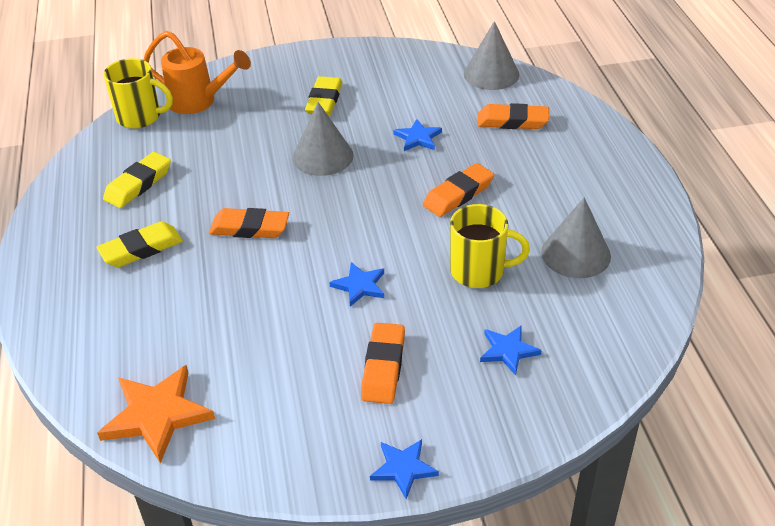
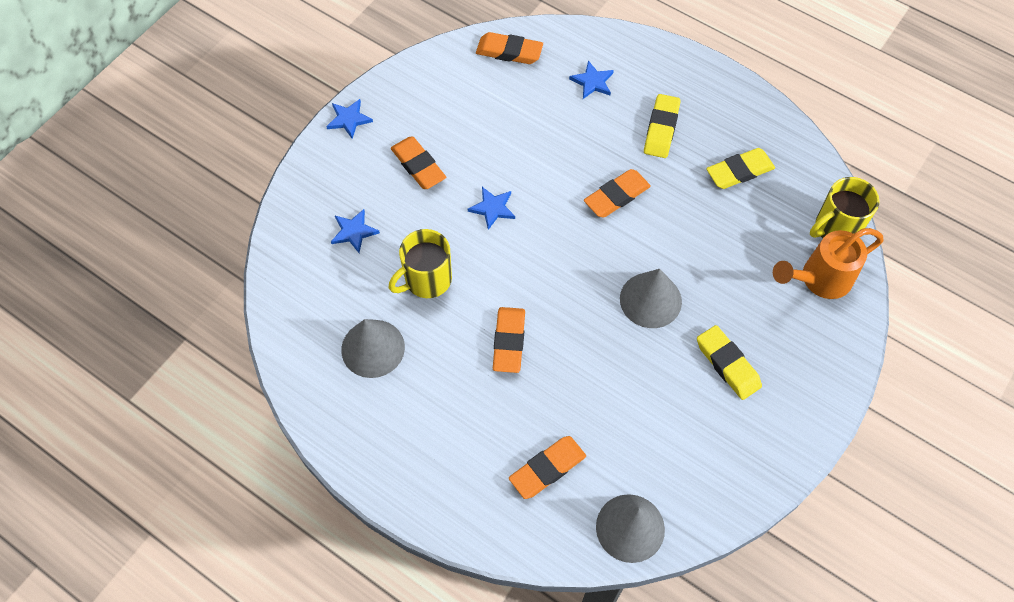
camera: 135 degrees right, 20 degrees up
(138, 184) = (739, 171): yellow eraser -> yellow eraser turned 75 degrees clockwise
(157, 415) = (509, 52): orange star -> orange eraser
(418, 138) = (603, 381): blue star -> blue star (592, 82)

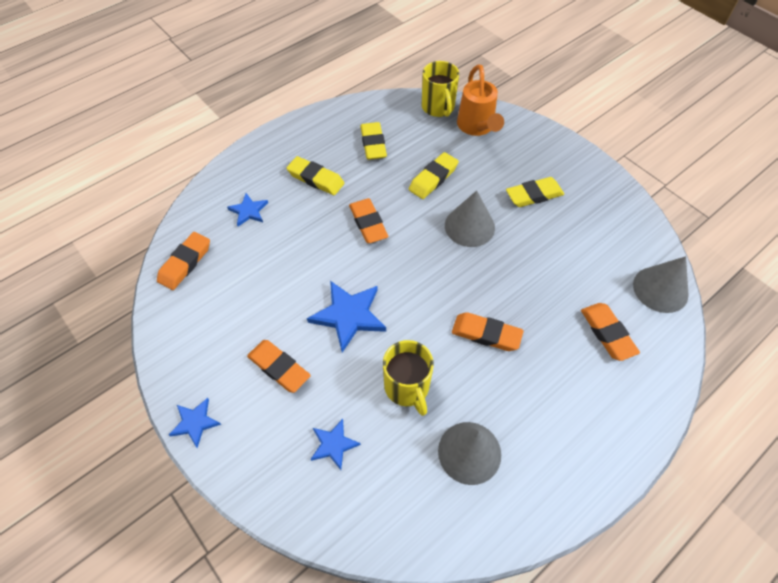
camera: 75 degrees left, 5 degrees down
(418, 166) = (279, 368): orange eraser -> orange eraser turned 60 degrees clockwise
(492, 208) = (349, 315): blue star -> blue star, size x1.74
(710, 247) = (433, 178): none -> yellow eraser

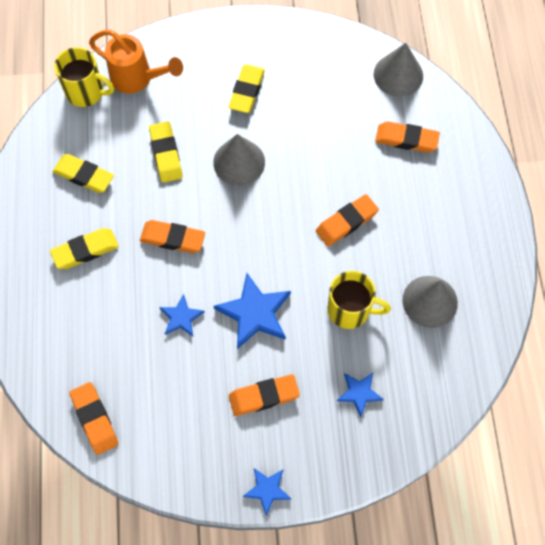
camera: 55 degrees left, 10 degrees up
(248, 211) = (77, 331): blue star -> blue star (181, 317)

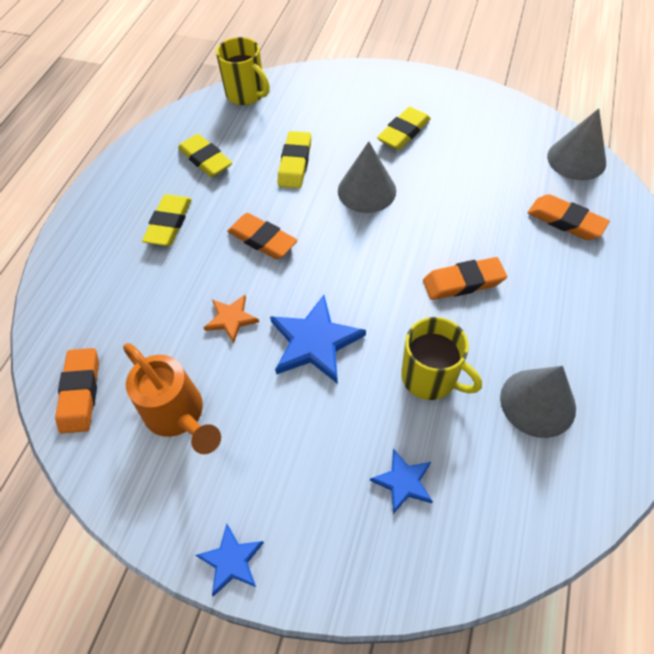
camera: 25 degrees right, 10 degrees down
(85, 250) = (169, 223): yellow eraser -> yellow eraser turned 75 degrees counterclockwise
(138, 79) = (300, 96): orange watering can -> orange watering can (179, 416)
(181, 317) = (231, 319): blue star -> orange star
(264, 396) = (282, 440): orange eraser -> none

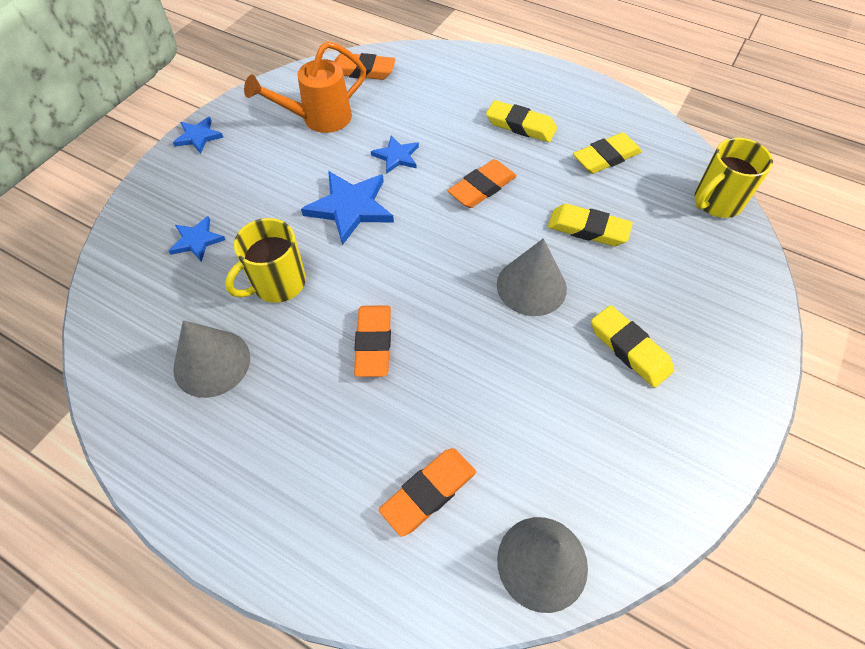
camera: 100 degrees right, 0 degrees up
(231, 319) = (396, 156): orange star -> blue star

